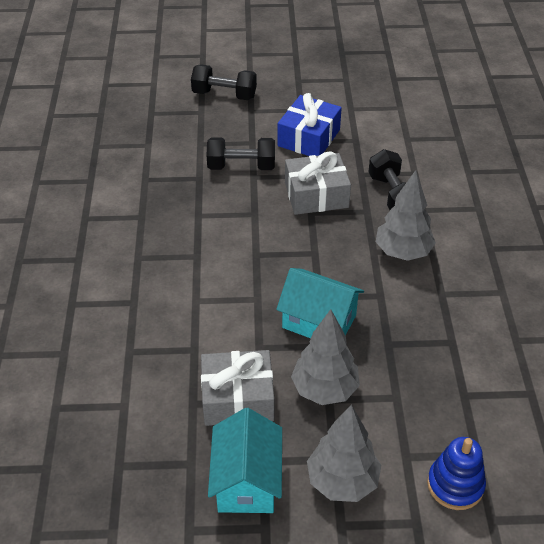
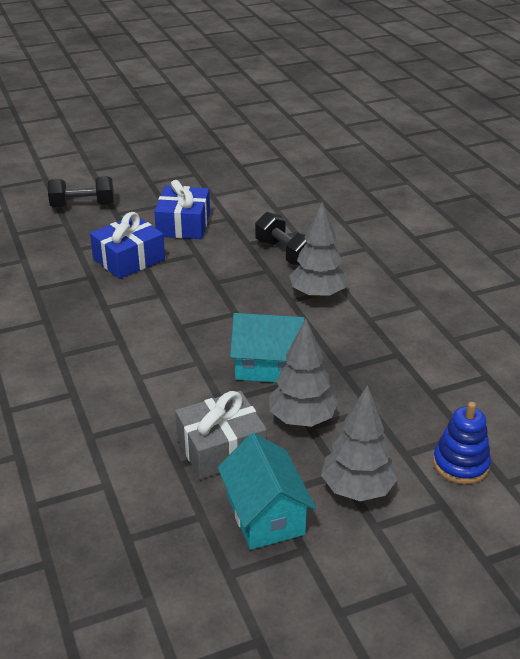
camera: 20 degrees left, 10 degrees down
(241, 166) = (129, 259): black dumbbell -> blue gift
(316, 195) = (214, 267): grey gift -> none

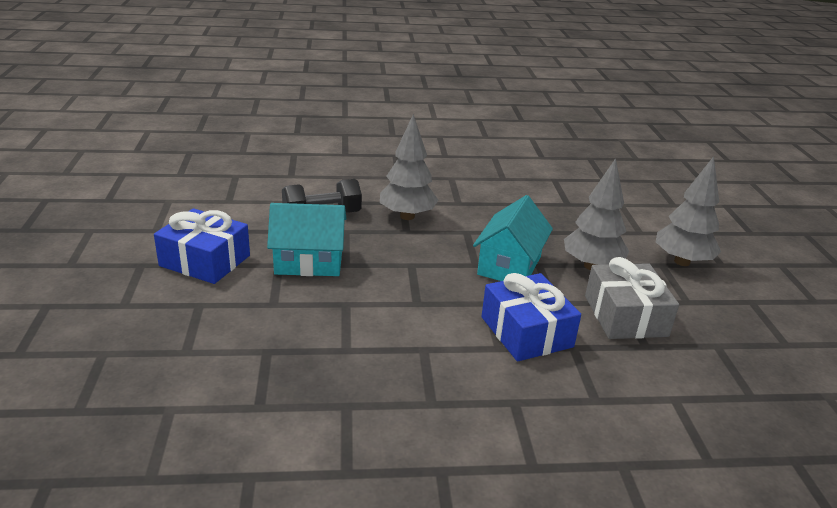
camera: 75 degrees left, 5 degrees down
(83, 206) = (68, 329): black dumbbell -> none
(129, 259) = (250, 313): blue gift -> blue gift (526, 332)
(265, 515) = (713, 310): turquoise house -> turquoise house (309, 262)
(460, 464) = (654, 215): blue stacking toy -> none

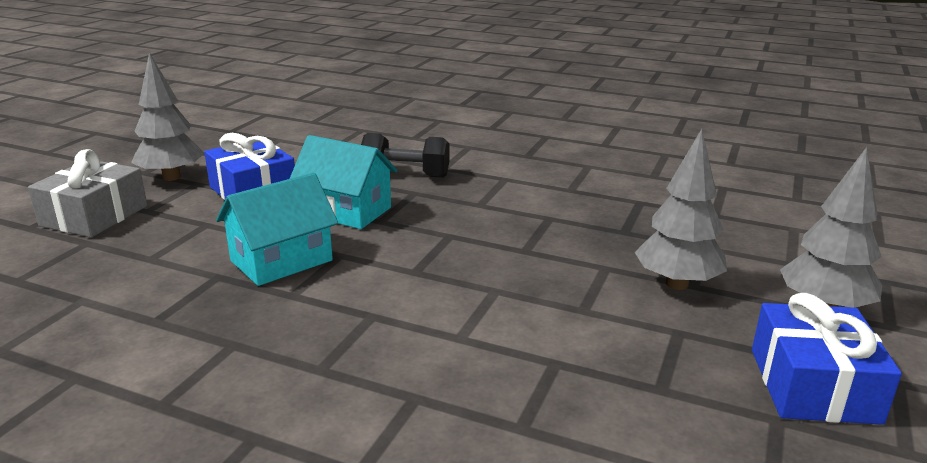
camera: 30 degrees right, 5 degrees down
(407, 216) = (496, 191): grey tree -> grey tree (172, 177)
(509, 265) = (565, 260): turquoise house -> turquoise house (281, 260)
(526, 332) = (511, 330): blue gift -> blue gift (813, 385)
(625, 316) = (667, 348): grey gift -> grey gift (94, 216)

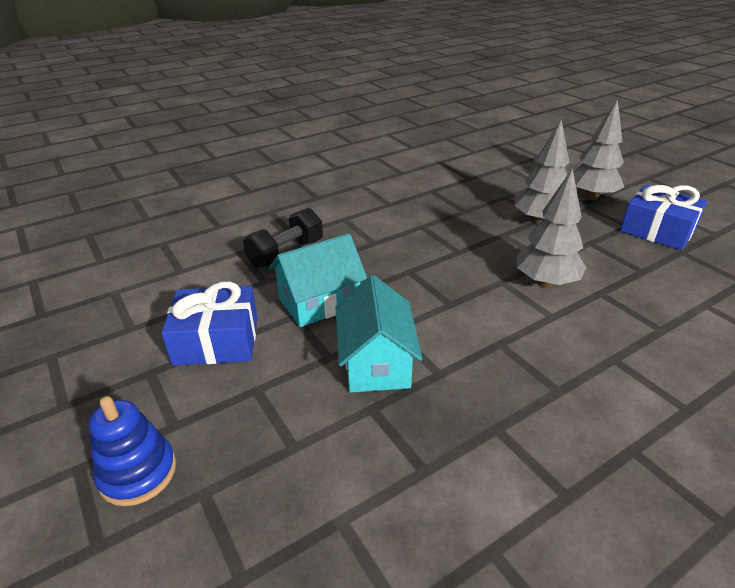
camera: 55 degrees left, 10 degrees up
(94, 216) = (138, 473): grey gift -> blue stacking toy
(172, 177) = (109, 387): grey tree -> grey tree (545, 283)

